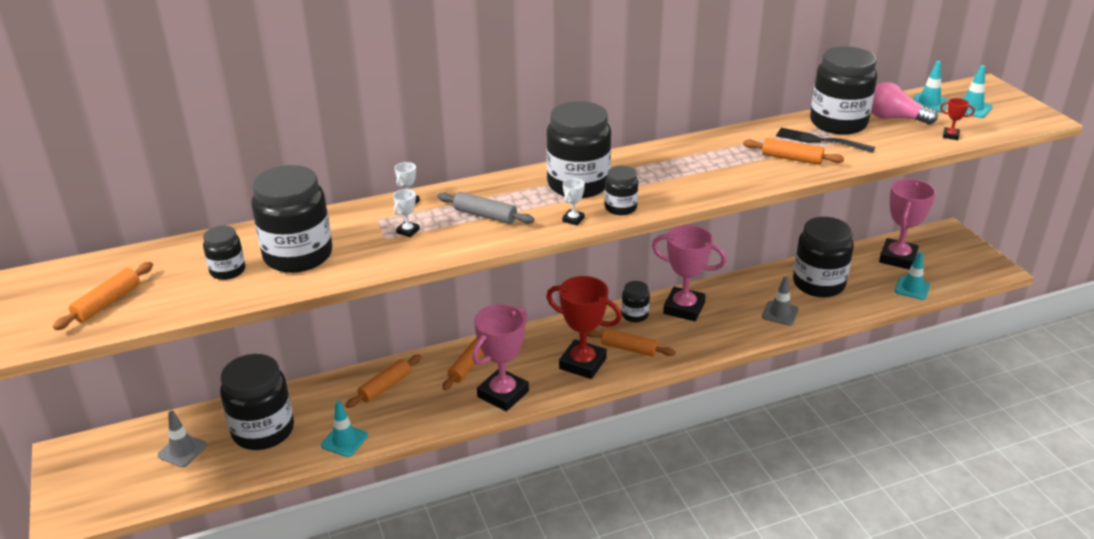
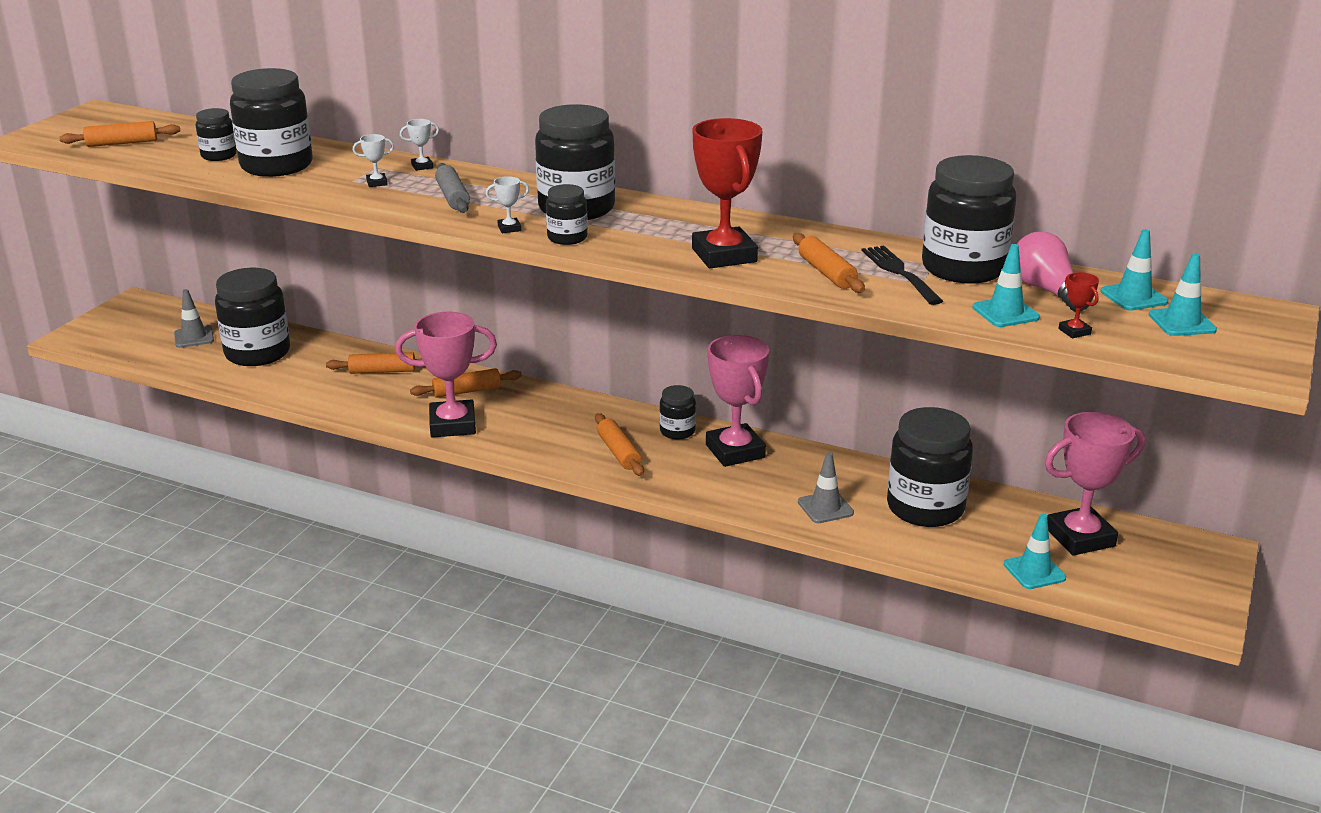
camera: 45 degrees right, 5 degrees down
(344, 440) = (291, 389): turquoise traffic cone -> turquoise traffic cone (1005, 313)
(582, 363) = (557, 440): red trophy -> red trophy (724, 255)

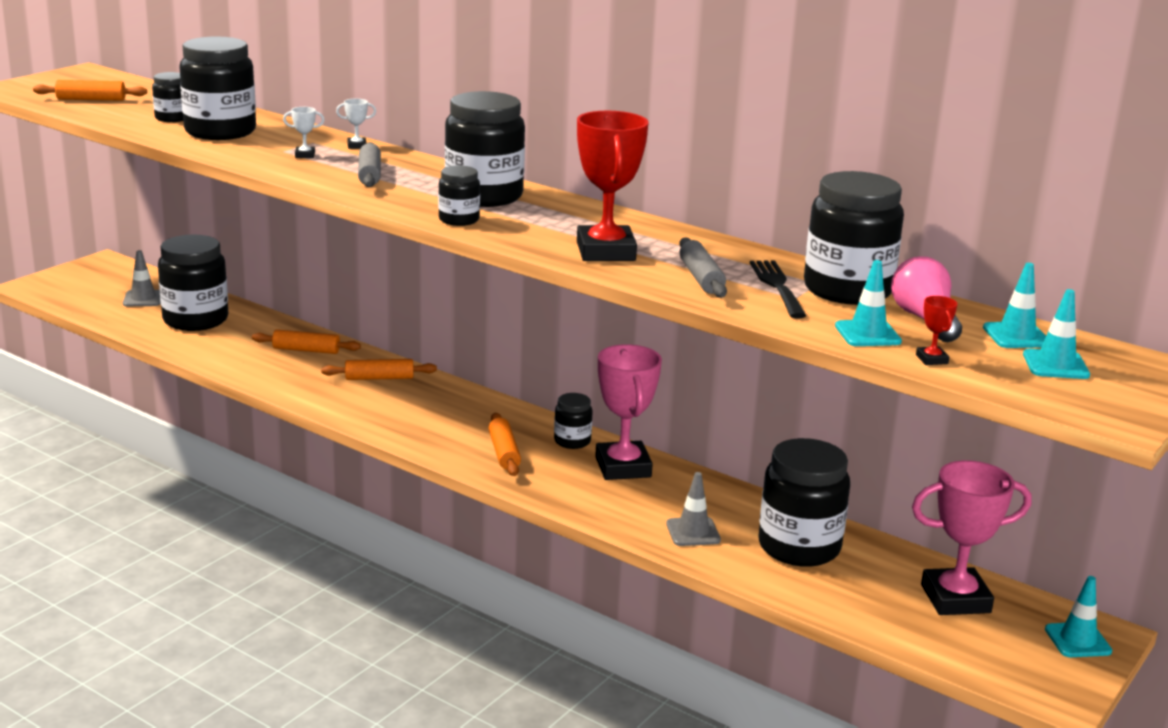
camera: 10 degrees right, 5 degrees down
(452, 425) = (351, 406): pink trophy -> none
(509, 228) = (407, 206): white trophy -> none
(826, 273) = (701, 278): orange rolling pin -> grey rolling pin
(1034, 571) = (890, 624): turquoise traffic cone -> turquoise traffic cone (1077, 640)

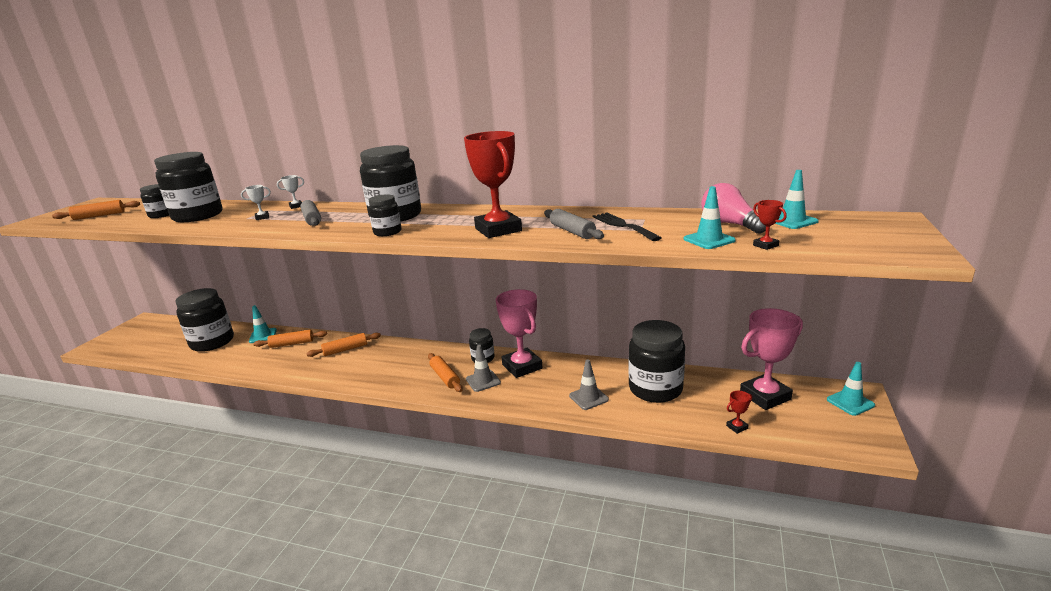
camera: 15 degrees left, 0 degrees up
(143, 299) = (173, 337): grey traffic cone -> grey traffic cone (483, 381)
(847, 290) = (666, 219): black jar -> none
(877, 623) = (737, 427): none -> red trophy
(1055, 365) = (837, 231): turquoise traffic cone -> turquoise traffic cone (263, 336)

